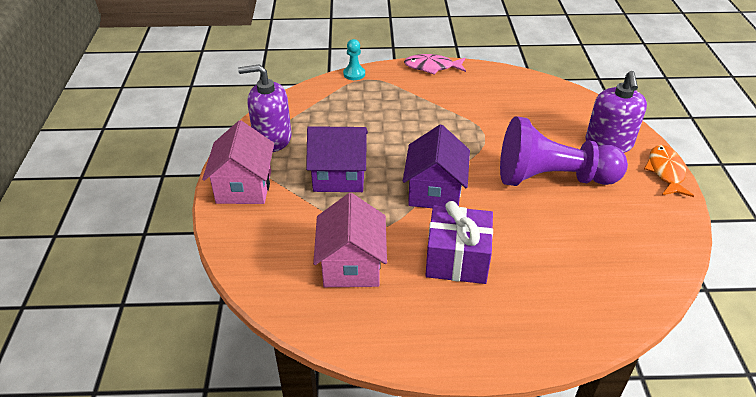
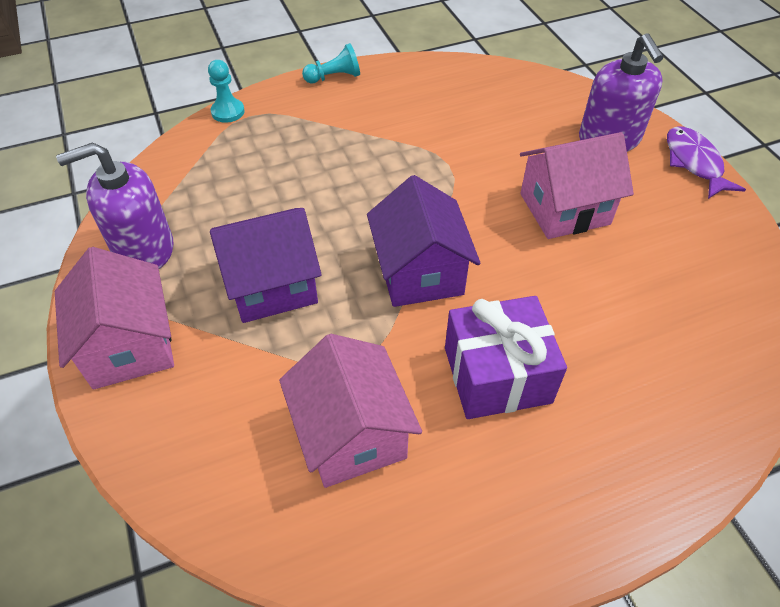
camera: 20 degrees left, 10 degrees up
(432, 67) = (334, 77): pink fish -> turquoise pawn
(552, 178) = (564, 209): purple pawn -> pink house
(666, 172) = (694, 163): orange fish -> purple fish

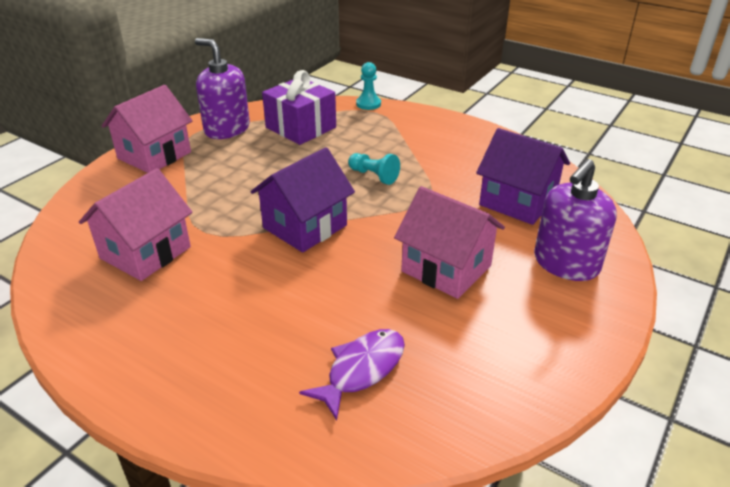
camera: 55 degrees right, 15 degrees down
(272, 285) = (238, 178): purple house -> purple house (517, 202)
(334, 77) = (454, 122): turquoise pawn -> turquoise pawn (374, 176)
(497, 375) = (241, 294): purple gift -> purple gift (301, 127)
(694, 163) = (605, 325): purple fish -> purple fish (361, 370)

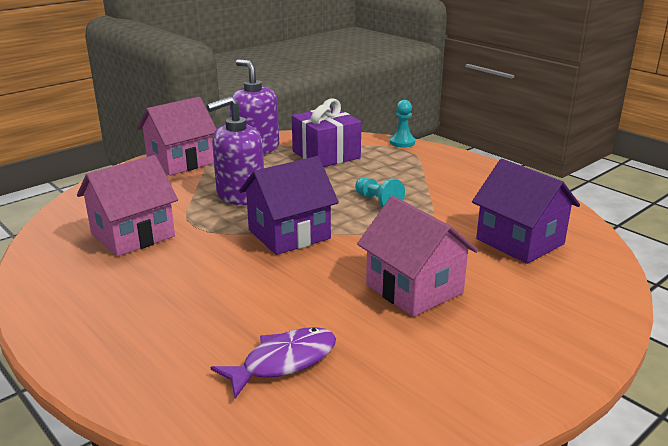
camera: 15 degrees right, 10 degrees down
(566, 263) = (548, 303): purple soap dispenser -> purple soap dispenser (240, 195)

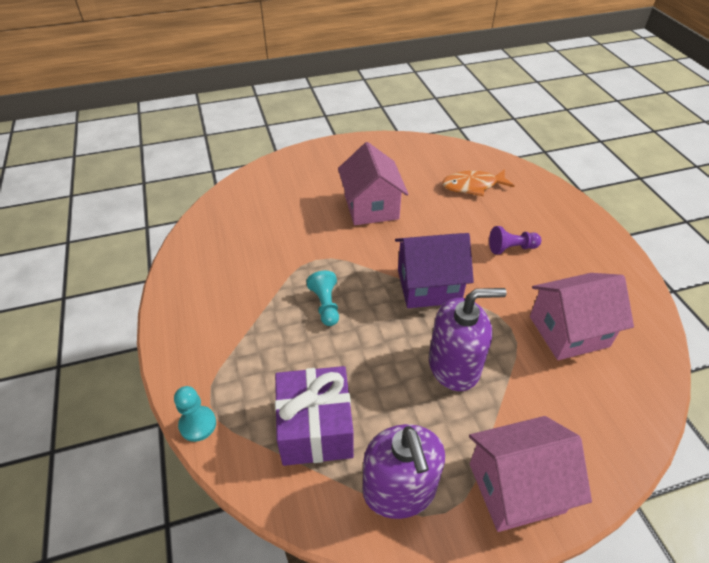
camera: 155 degrees left, 20 degrees up
(202, 289) = (511, 248): none -> purple pawn
(283, 362) = (473, 186): purple fish -> orange fish
(520, 241) = (263, 221): purple house -> none

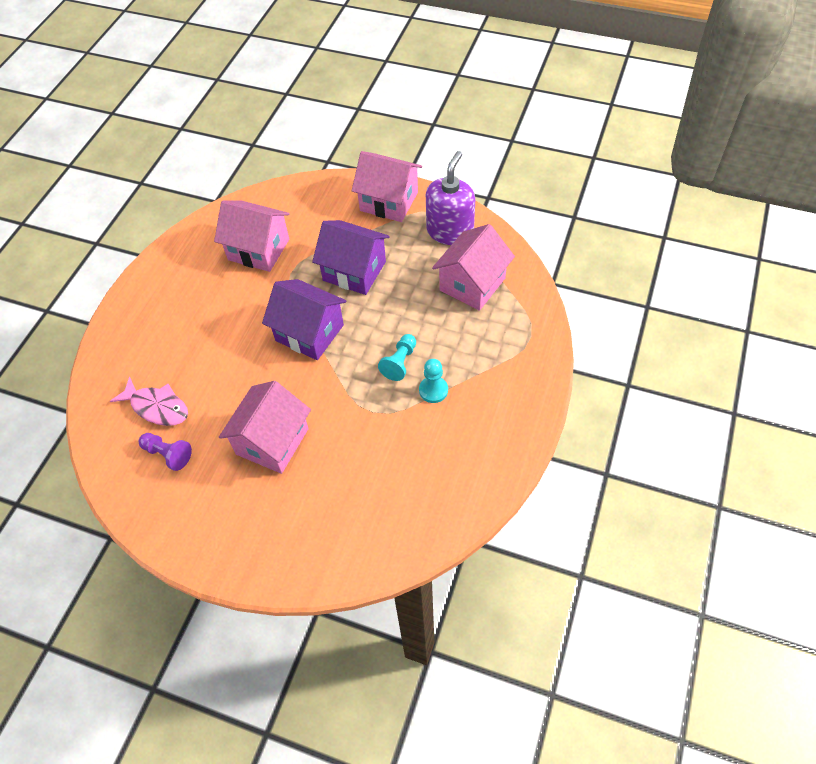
camera: 140 degrees left, 10 degrees up
(198, 424) = (546, 326): turquoise pawn -> turquoise pawn (433, 390)
(315, 428) = (472, 284): purple gift -> pink house
(454, 366) = (354, 271): purple soap dispenser -> purple house
(473, 186) = (157, 407): orange fish -> pink fish
(511, 248) = (212, 326): purple pawn -> purple pawn (168, 454)

